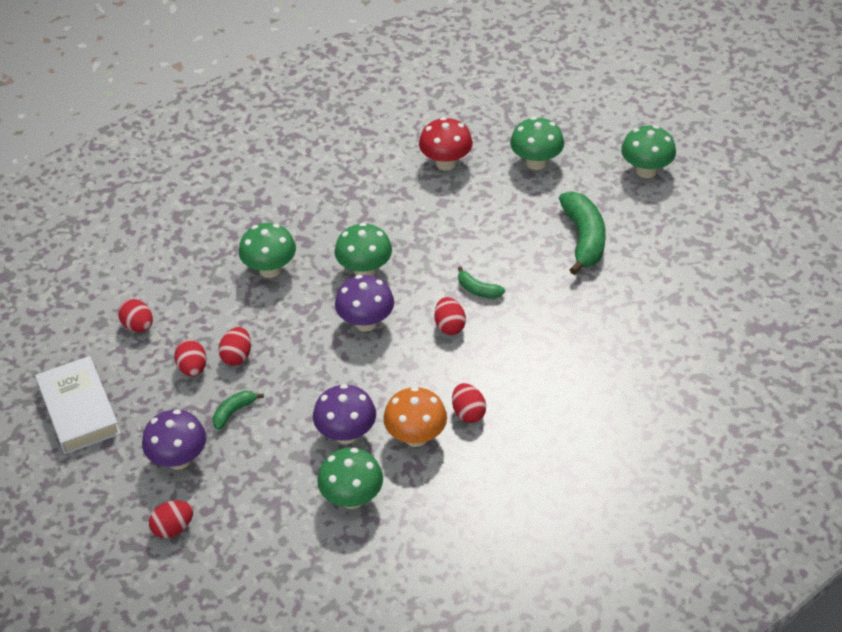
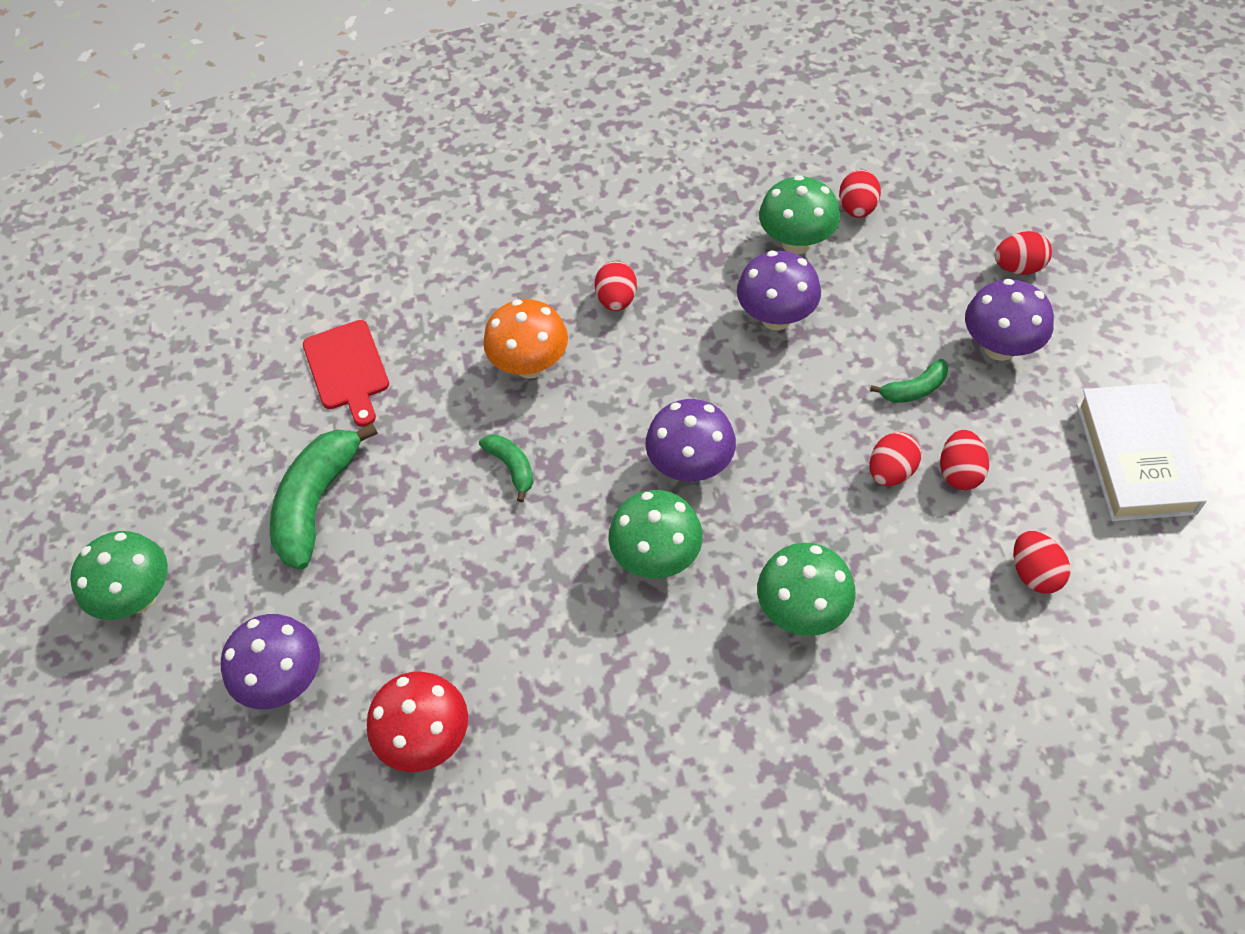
camera: 155 degrees left, 10 degrees up
(416, 437) = (693, 290): orange mushroom -> orange mushroom (530, 365)
(449, 326) = (579, 423): red egg -> red egg (857, 208)
(536, 162) = (285, 680): green mushroom -> purple mushroom
(625, 313) = (347, 369): none -> red cutting board

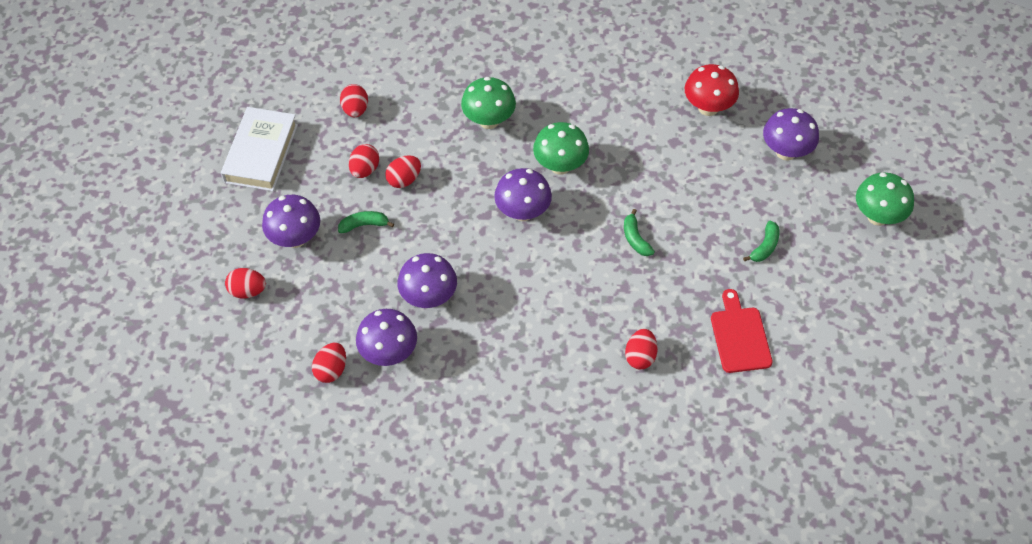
camera: 170 degrees left, 0 degrees up
(317, 503) = (764, 247): green banana -> green banana, size x0.50
(530, 365) = (609, 306): orange mushroom -> none
(617, 300) = (535, 341): red egg -> red egg (640, 356)
(796, 242) = (389, 353): green mushroom -> purple mushroom

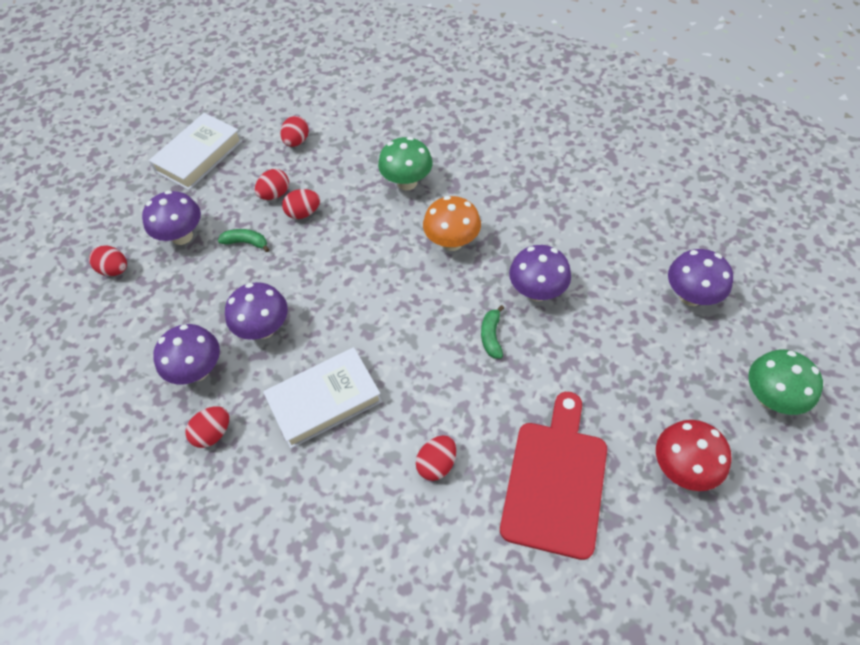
camera: 25 degrees right, 0 degrees up
(331, 370) = (138, 368): red egg -> red egg (213, 433)
(519, 339) = (324, 400): none -> white book
(523, 212) = (394, 275): purple mushroom -> purple mushroom (537, 291)
(560, 165) = (452, 242): green mushroom -> orange mushroom
(708, 107) = (625, 229): red mushroom -> red mushroom (682, 468)
(739, 336) = (555, 481): red cutting board -> red cutting board, size x1.56
(764, 247) = (626, 389): green banana -> none

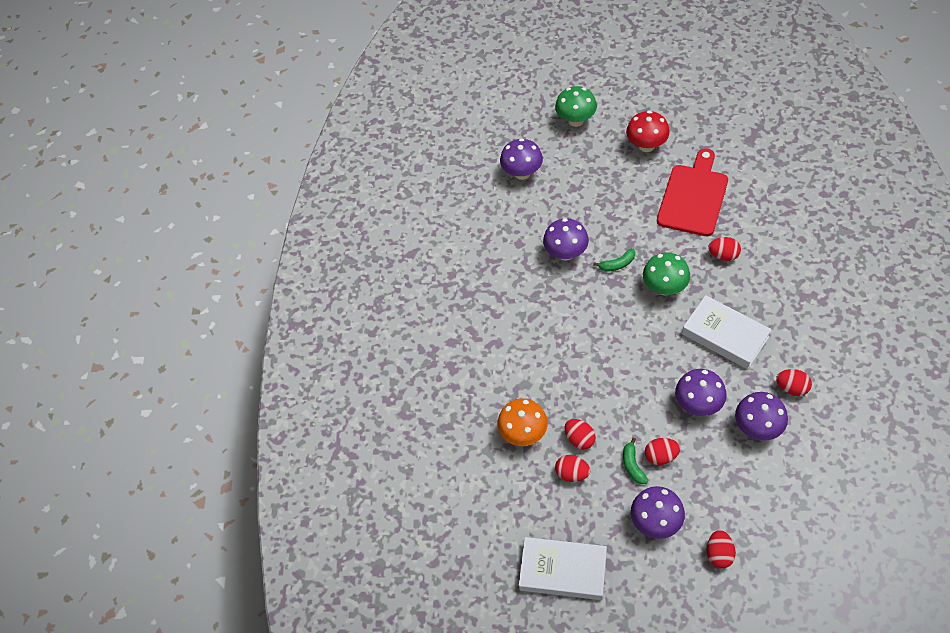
camera: 110 degrees left, 0 degrees up
(297, 141) = (503, 492): red egg -> red egg (661, 456)
(407, 182) = (507, 378): green mushroom -> green mushroom (664, 287)
(452, 242) = (551, 320): orange mushroom -> orange mushroom (523, 433)
(555, 481) = (693, 197): red cutting board -> red cutting board turned 120 degrees clockwise

